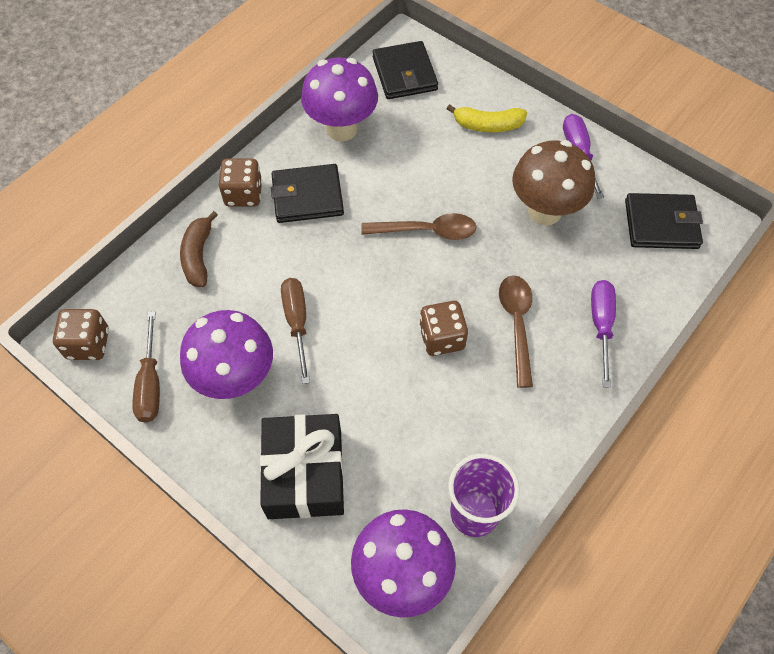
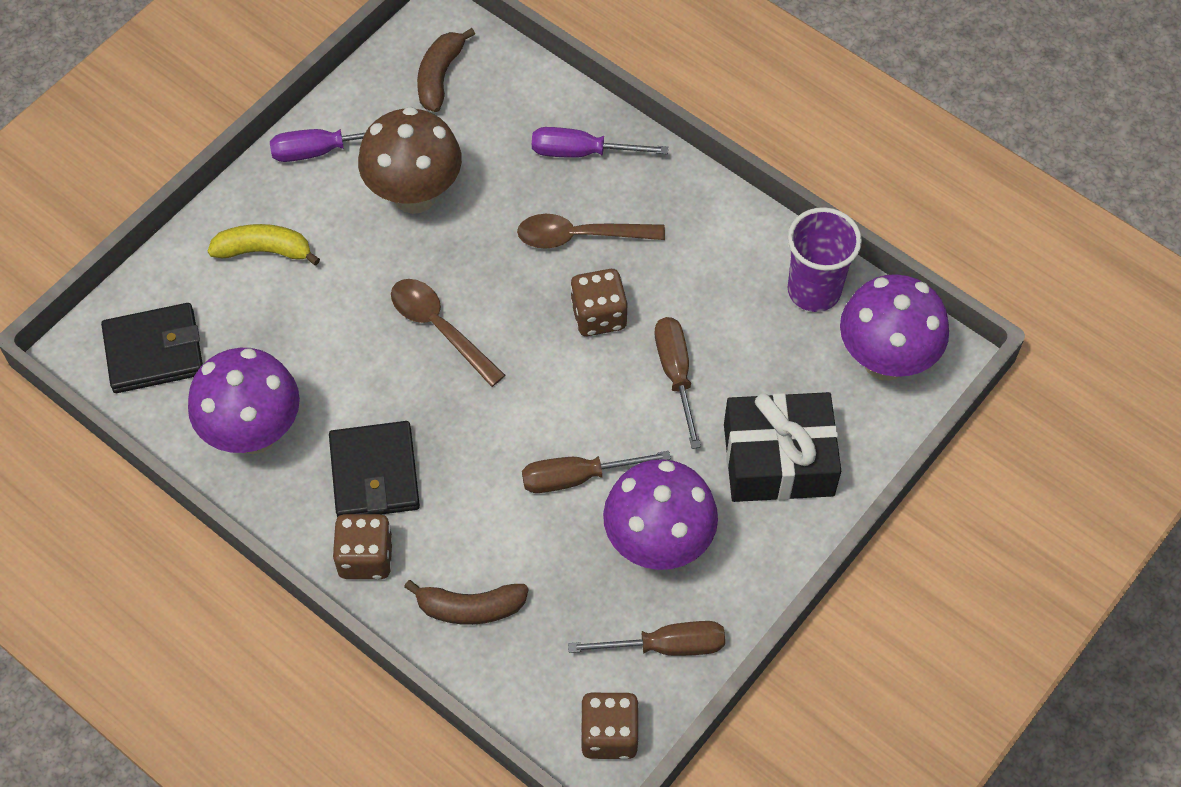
camera: 90 degrees left, 0 degrees up
(387, 395) = (675, 374): none -> brown screwdriver
(427, 231) = (439, 328): brown spoon -> brown spoon turned 45 degrees counterclockwise
(487, 125) = (264, 250): yellow banana -> yellow banana turned 90 degrees counterclockwise
(661, 224) = (440, 76): black wallet -> brown banana

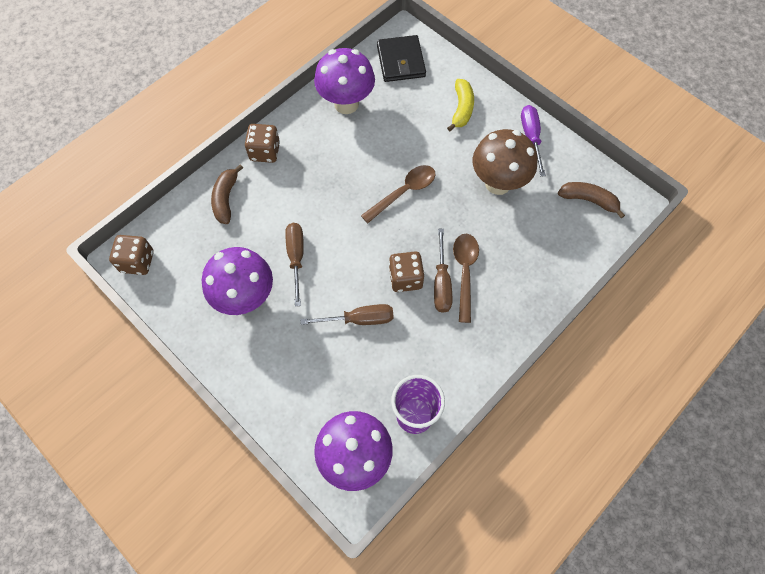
camera: 95 degrees right, 5 degrees up
(375, 473) = (314, 157): black wallet -> none
(582, 152) = (530, 278): purple screwdriver -> none
(666, 646) = (182, 296): brown screwdriver -> brown screwdriver (441, 283)
(778, 459) = (291, 375): black gift -> none

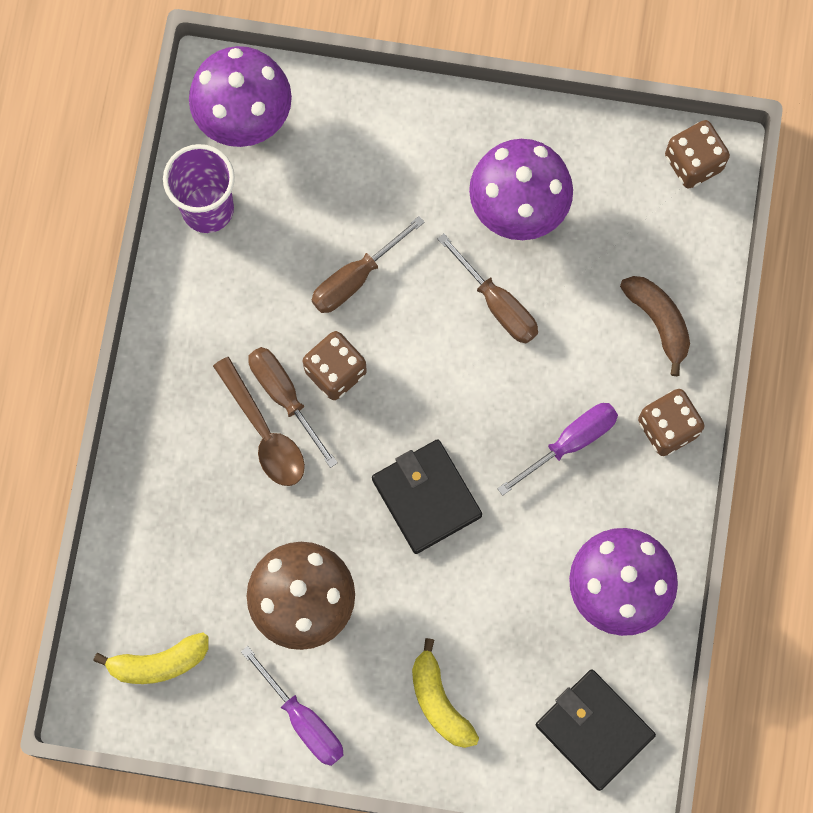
camera: 145 degrees right, 10 degrees up
(315, 173) = (570, 442): none -> purple screwdriver
(404, 192) = (426, 497): brown spoon -> black wallet
(588, 200) = (158, 663): brown banana -> yellow banana

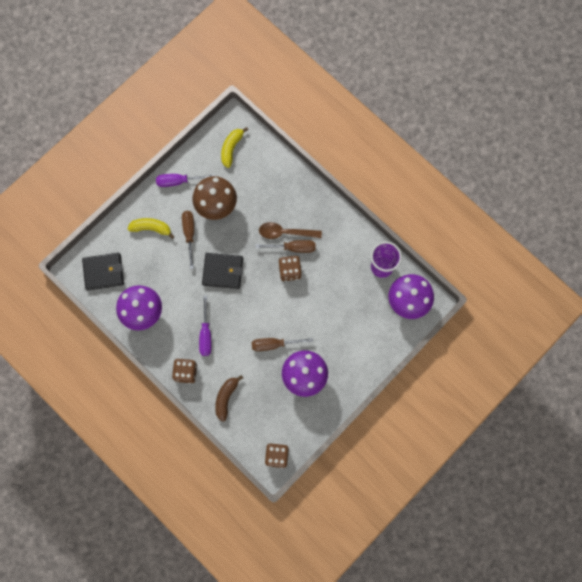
camera: 125 degrees right, 0 degrees up
(355, 278) = (319, 301): brown screwdriver -> brown screwdriver (189, 234)
(658, 322) = (226, 397): brown banana -> brown banana turned 105 degrees clockwise

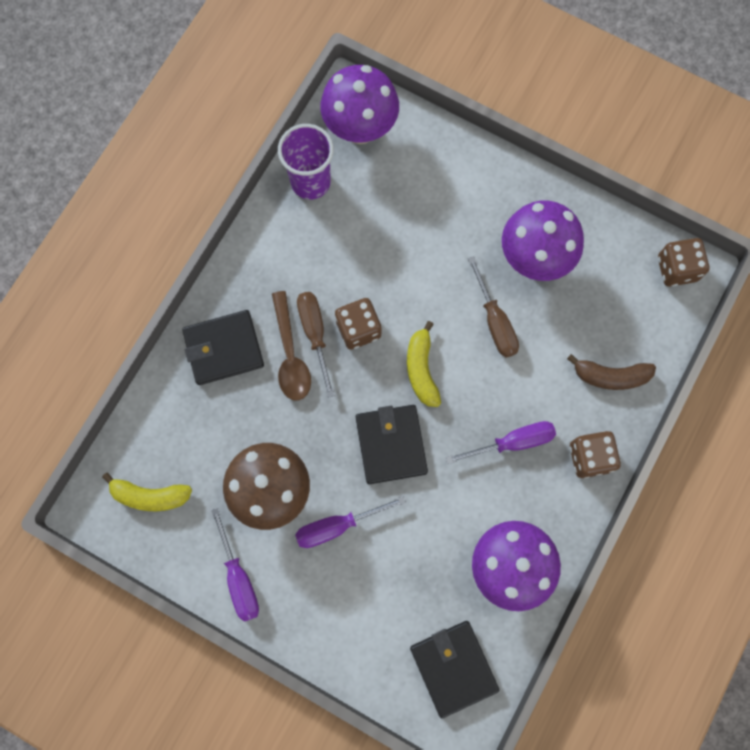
camera: 105 degrees left, 0 degrees up
(151, 228) = (344, 601): yellow banana -> yellow banana (421, 369)
(189, 234) = (337, 526): brown screwdriver -> purple screwdriver
(298, 200) = (224, 349): none -> black wallet

